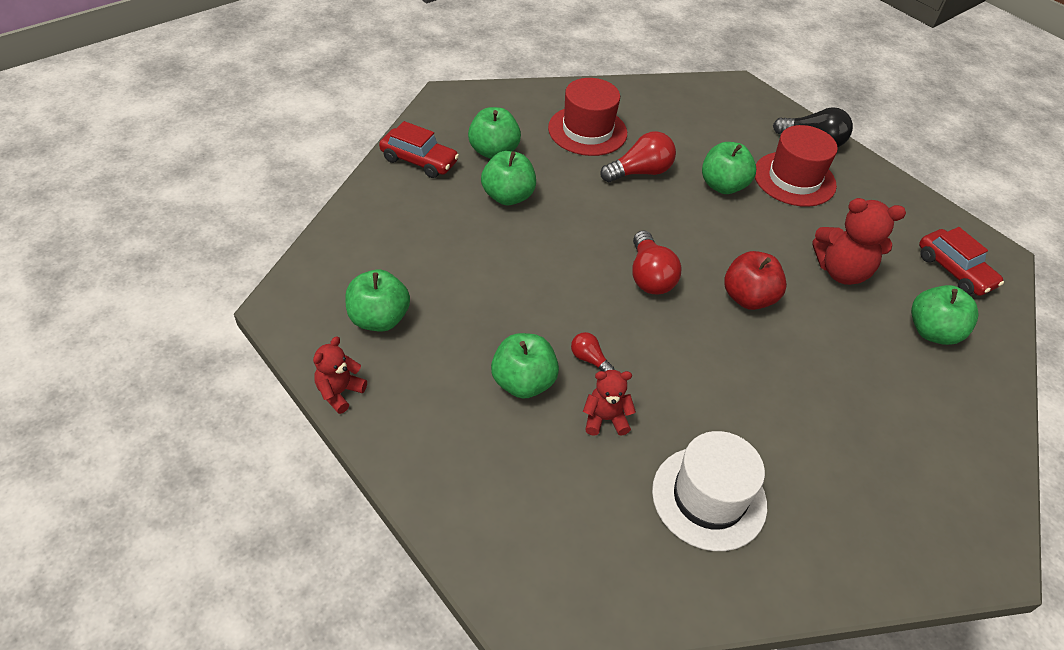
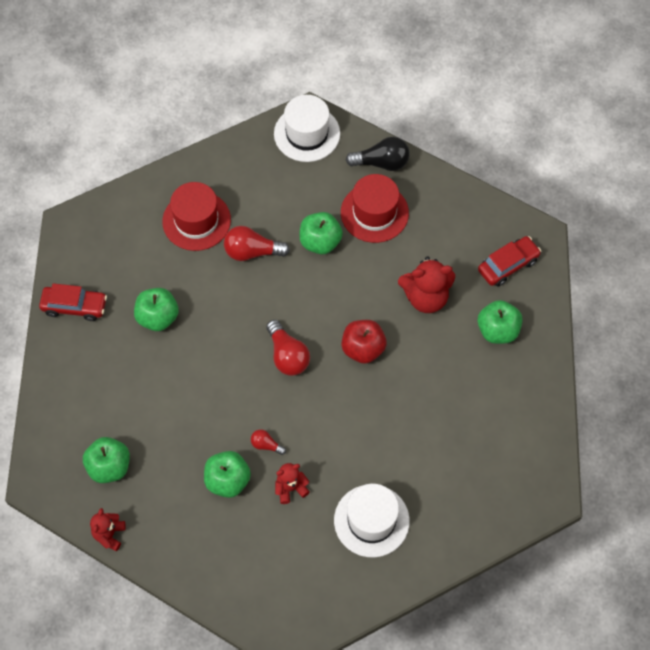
camera: 15 degrees left, 15 degrees up
(493, 151) = (129, 273): green apple -> none
(640, 172) = (252, 252): red light bulb -> red light bulb turned 135 degrees counterclockwise
(734, 98) = (307, 134): none -> white hat
(954, 271) = (508, 265): red car -> red car turned 75 degrees counterclockwise

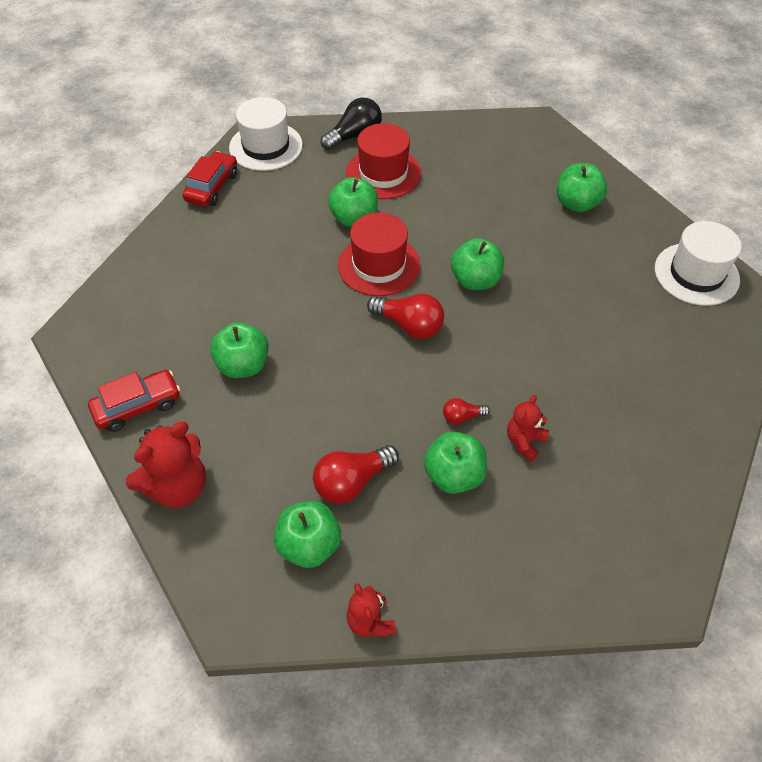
camera: 35 degrees left, 10 degrees down
(196, 220) = (214, 262): red hat -> red hat (379, 265)
(252, 252) = (294, 259): red light bulb -> red light bulb (352, 482)
(363, 349) = (475, 280): red apple -> green apple
(371, 520) = (630, 421): white hat -> white hat (696, 274)
(426, 297) = (491, 211): red teddy bear -> red teddy bear (177, 487)
(508, 265) = (535, 154): red car -> red car (212, 187)

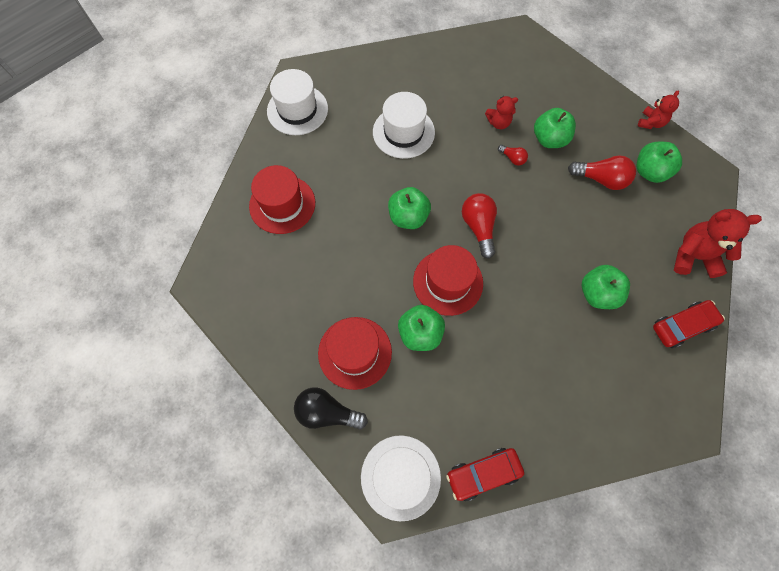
camera: 130 degrees left, 15 degrees up
(138, 406) = (682, 326): red car -> red car turned 135 degrees clockwise
(577, 204) = (282, 204): green apple -> red hat
(588, 343) = (403, 132): none -> white hat

